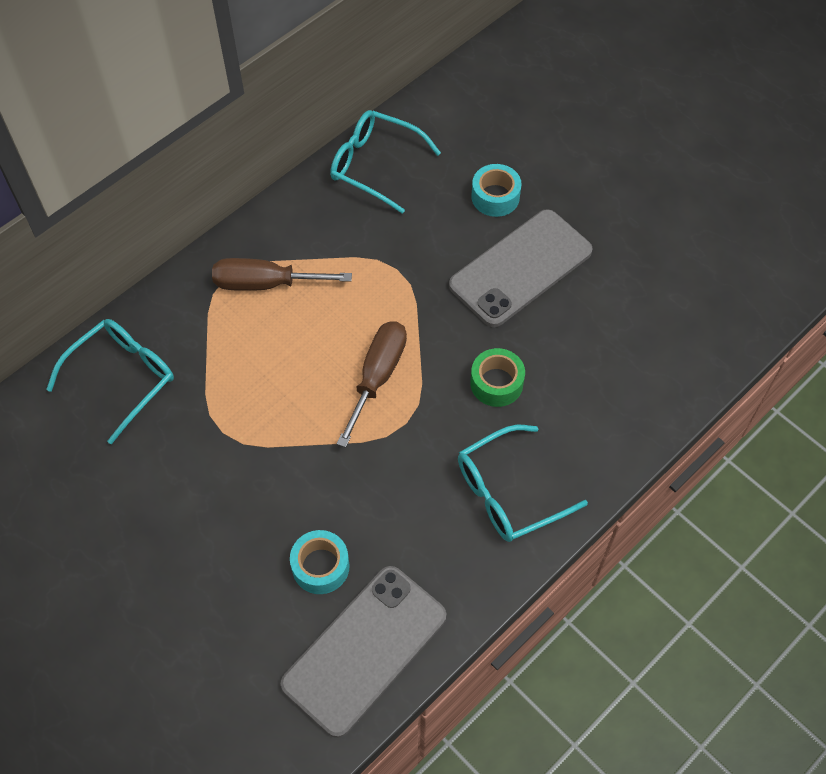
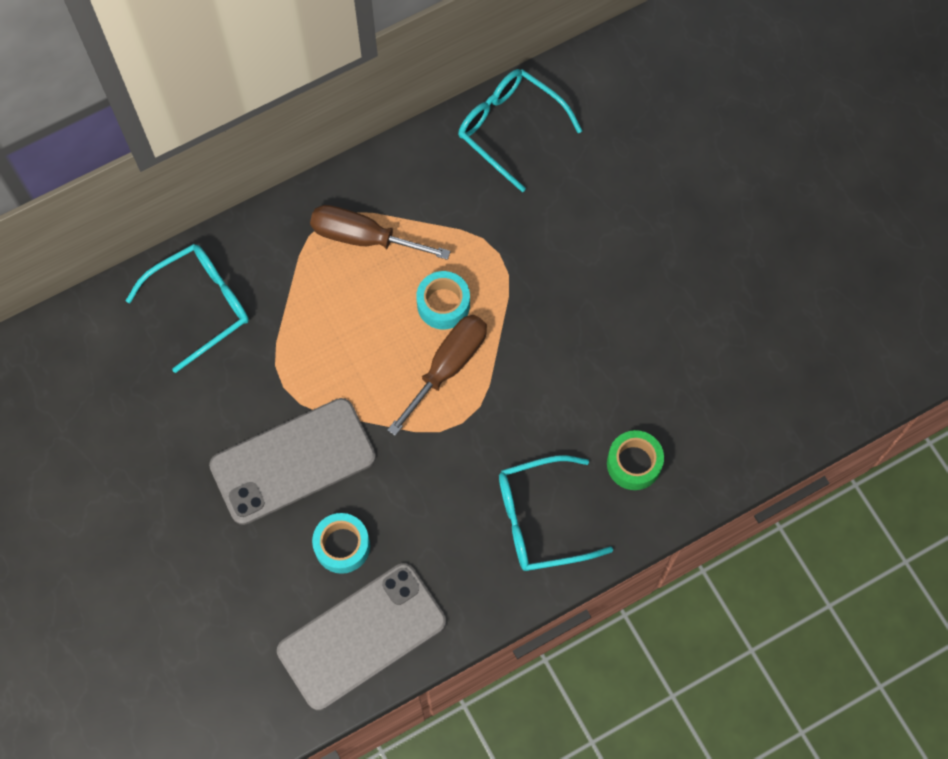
camera: 15 degrees right, 10 degrees up
(495, 197) = (624, 196): turquoise tape -> turquoise tape (443, 304)
(496, 383) = (563, 403): green tape -> green tape (634, 463)
(520, 268) = (625, 283): grey phone -> grey phone (293, 461)

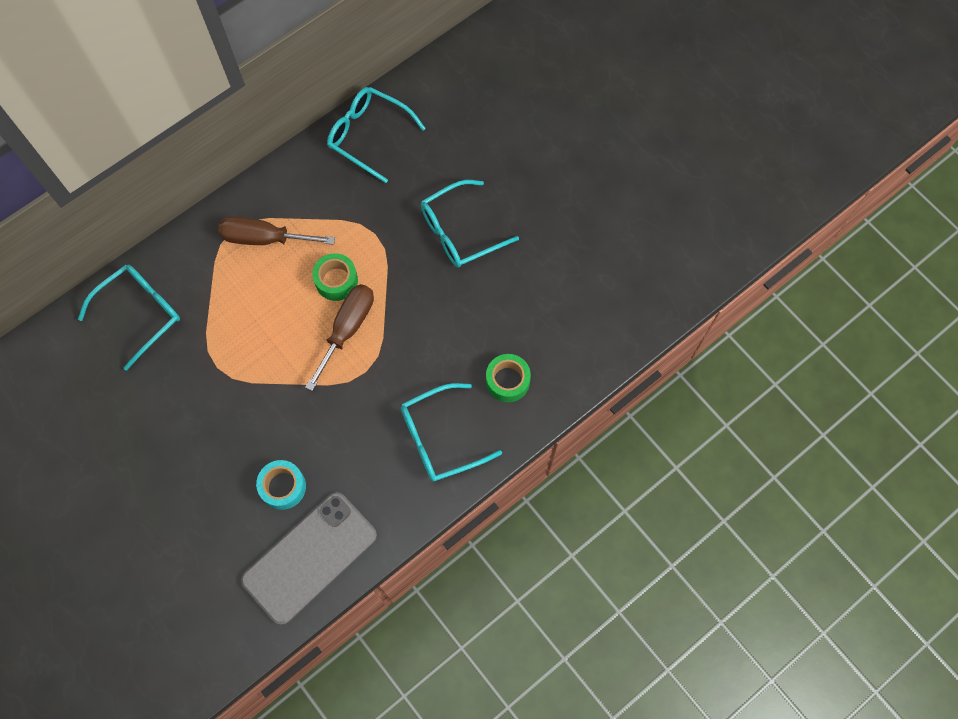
camera: 10 degrees left, 0 degrees up
(293, 461) = (233, 425): grey phone -> none
(443, 304) = (336, 280): turquoise tape -> green tape
(604, 268) = (459, 231): none -> turquoise glasses

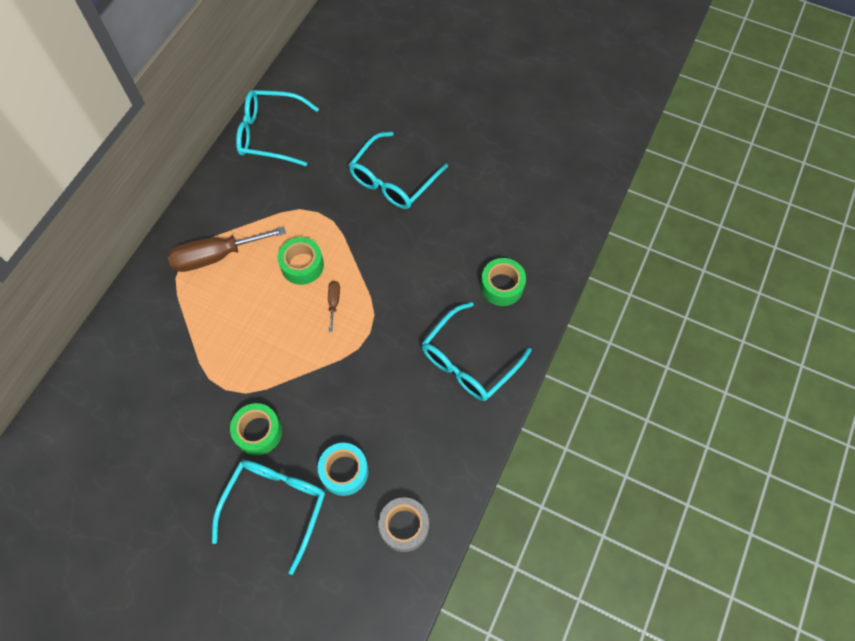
camera: 25 degrees left, 5 degrees down
(140, 313) = (124, 372): turquoise glasses -> turquoise glasses (275, 505)
(227, 418) = (258, 432): none -> green tape
(310, 557) = (404, 526): grey phone -> grey tape
(347, 329) = (334, 302): brown screwdriver -> brown screwdriver, size x0.46

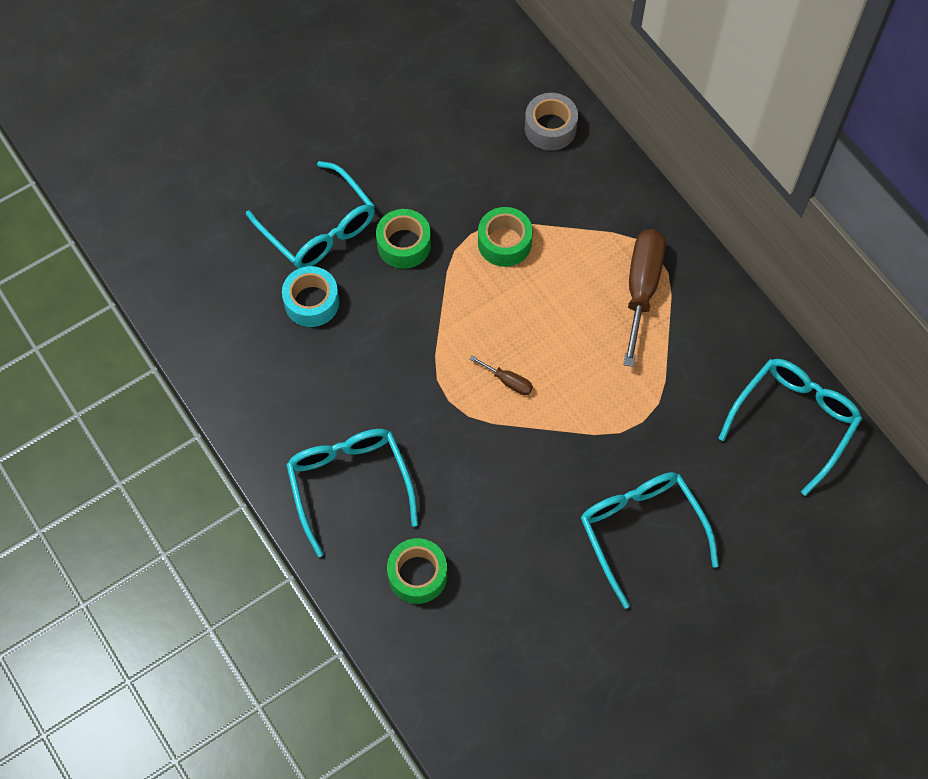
camera: 120 degrees right, 0 degrees up
(302, 265) = (577, 371): green tape -> green tape (504, 242)
(404, 526) = (222, 328): grey tape -> grey tape (550, 128)

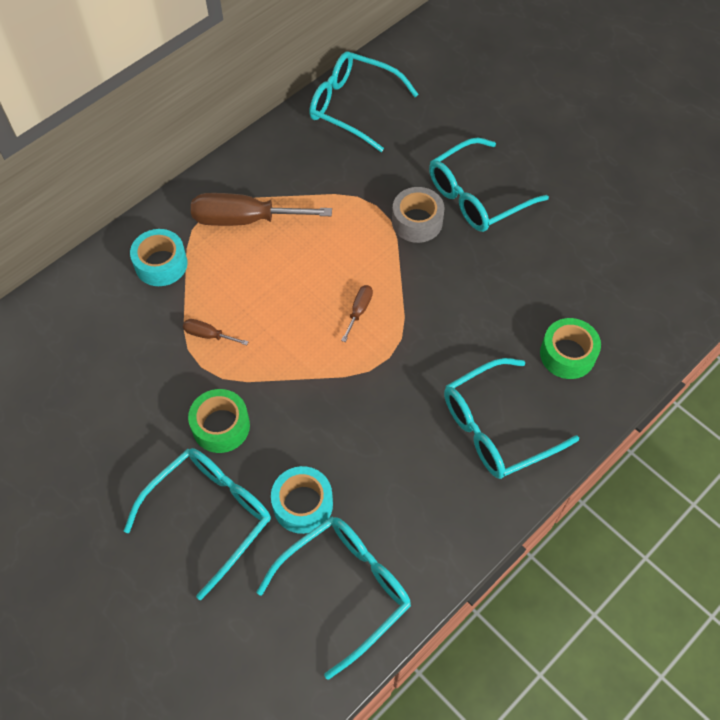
camera: 100 degrees left, 5 degrees down
(227, 325) = (346, 589): none -> turquoise glasses
(504, 242) = (208, 335): green tape -> brown screwdriver
(550, 128) = (68, 314): grey tape -> grey tape (417, 221)
(596, 208) = (161, 264): none -> turquoise tape

